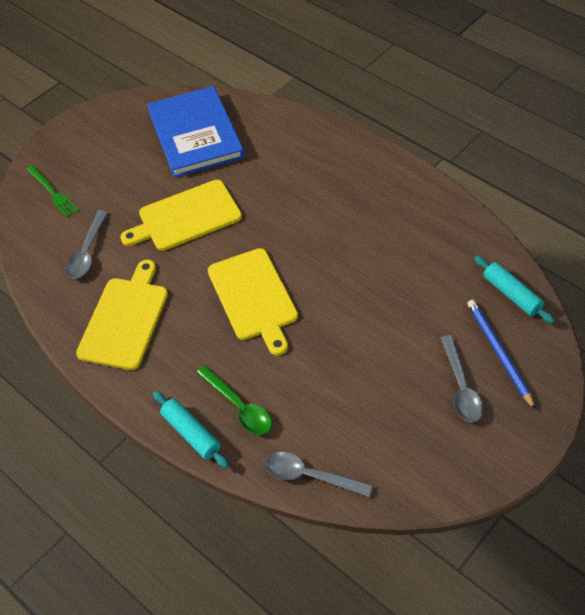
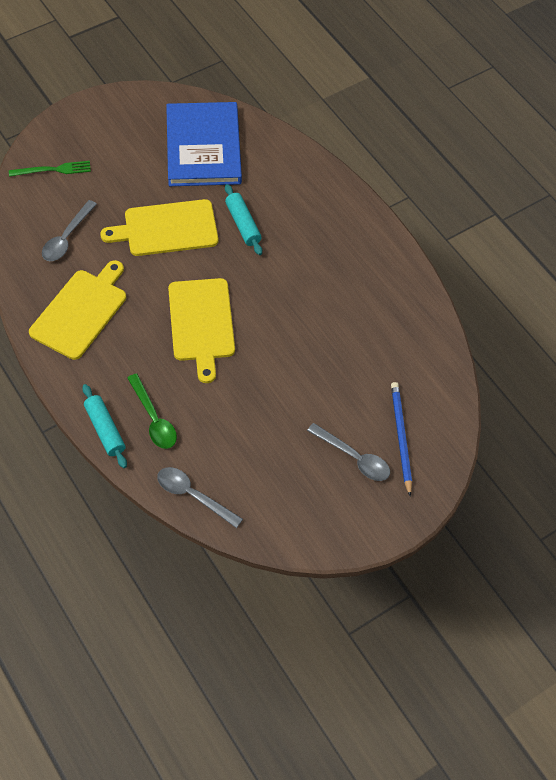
camera: 10 degrees right, 5 degrees up
(52, 192) = (53, 170): green fork -> green fork turned 75 degrees counterclockwise
(461, 387) = (354, 457): grey spoon -> grey spoon turned 60 degrees counterclockwise
(511, 294) = (436, 387): turquoise rolling pin -> turquoise rolling pin (243, 224)

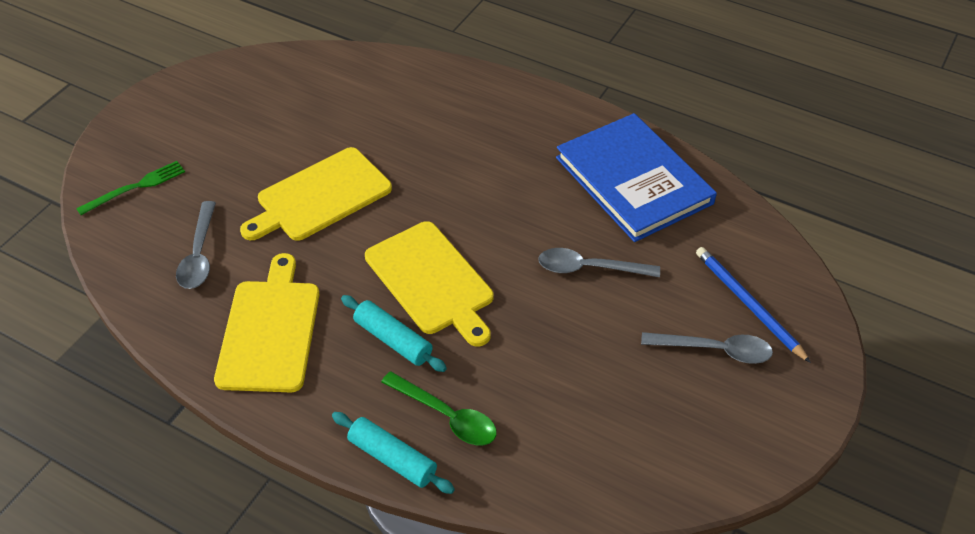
camera: 25 degrees left, 10 degrees down
(193, 495) = (559, 486): grey spoon -> grey spoon (589, 268)
(203, 147) = (308, 98): blue book -> blue book (633, 180)
(243, 224) = (408, 157): turquoise rolling pin -> turquoise rolling pin (393, 340)

